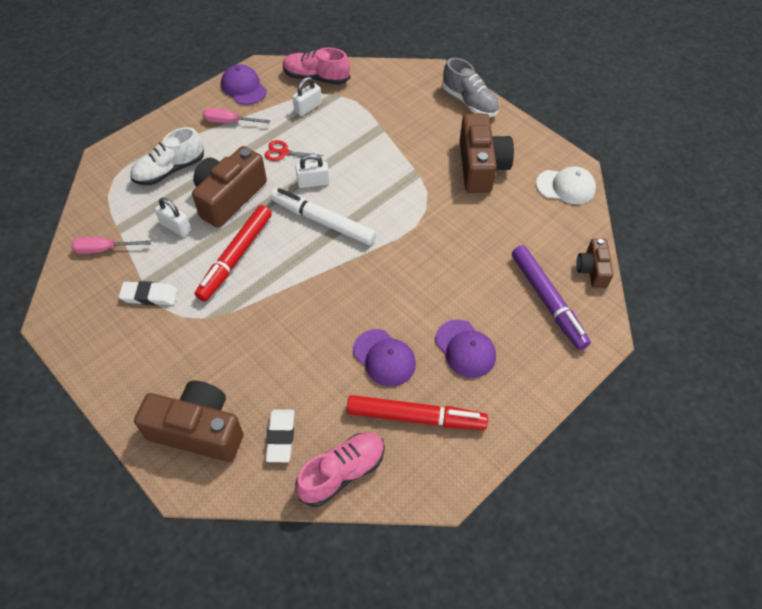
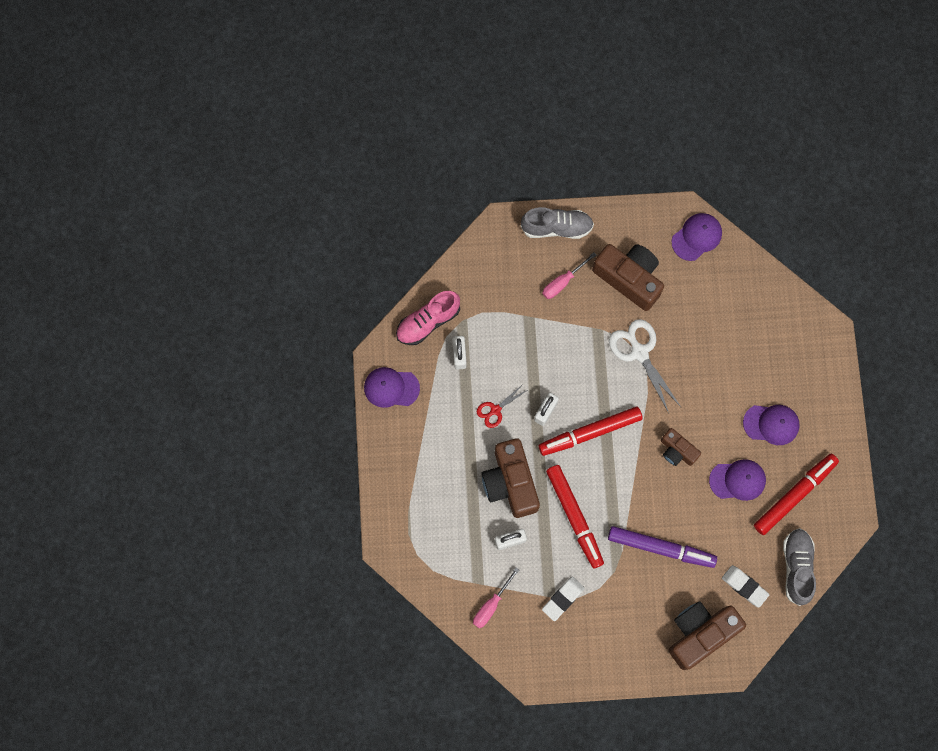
camera: 50 degrees left, 20 degrees up
(170, 170) = (444, 508): white shoe -> none
(229, 122) = (425, 427): pink screwdriver -> pink screwdriver (563, 282)
(323, 221) = (590, 433): white marker -> red marker
(342, 472) = (796, 567): pink shoe -> grey shoe
(427, 211) = (639, 352): none -> white scissors
(547, 301) = (778, 340): purple marker -> purple marker (661, 548)
(566, 187) = (696, 237): white cap -> purple cap
(592, 270) = (778, 288): brown camera -> brown camera (677, 451)

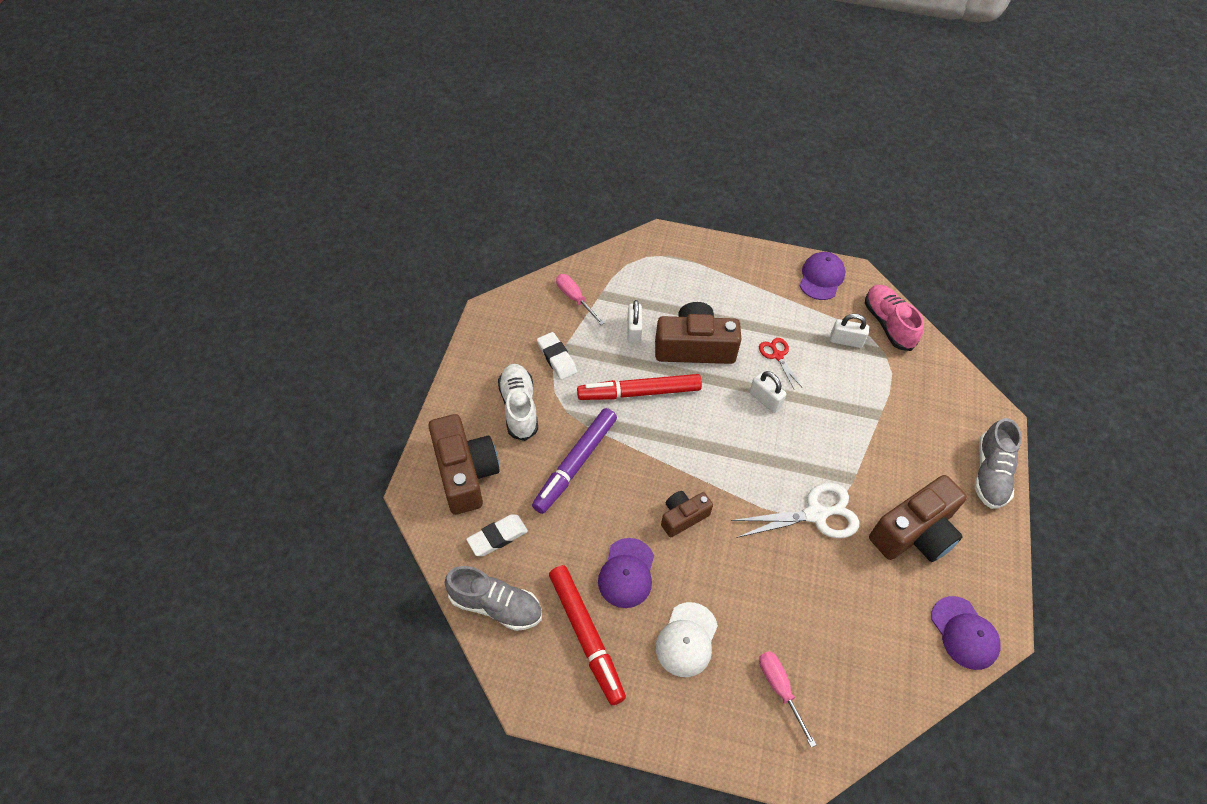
camera: 105 degrees right, 20 degrees down
(563, 282) = (918, 460): pink screwdriver -> pink screwdriver (779, 689)
(590, 433) = (729, 434): red marker -> none
(624, 613) = (519, 407): none -> white shoe
(771, 424) = (686, 639): purple cap -> white cap

